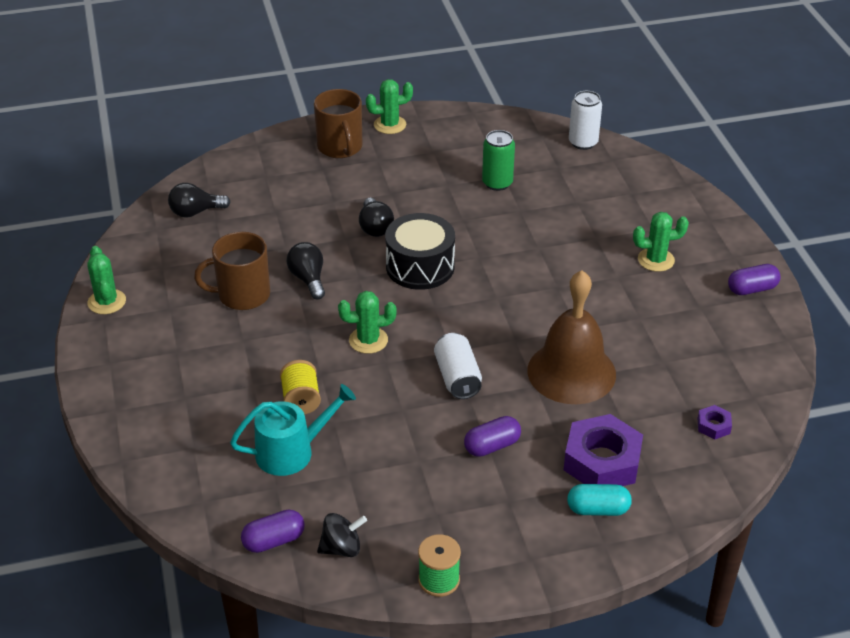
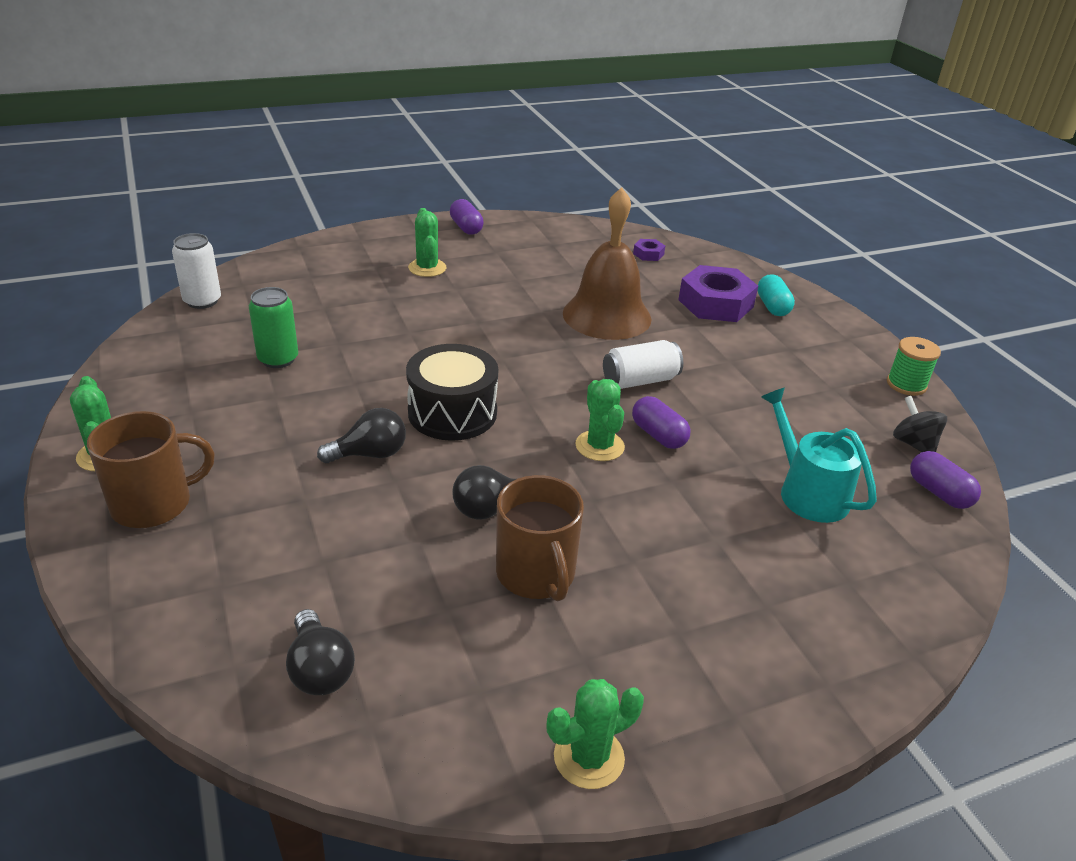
camera: 100 degrees left, 5 degrees down
(301, 399) = (722, 493): yellow spool -> none
(492, 446) = (727, 358): purple capsule -> purple capsule (658, 435)

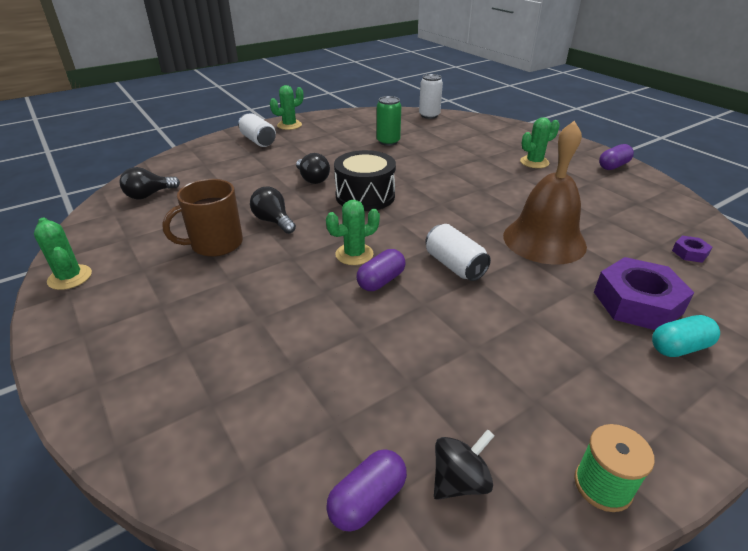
camera: 80 degrees right, 0 degrees up
(154, 504) = (258, 141): brown mug -> white can
(808, 492) = (333, 376): turquoise watering can -> none

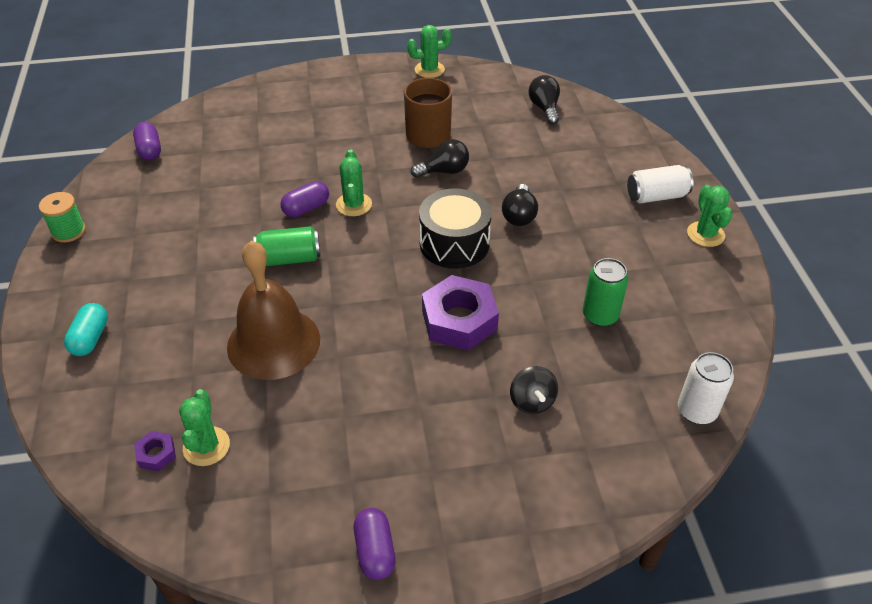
camera: 115 degrees right, 10 degrees up
(312, 179) = (519, 215): black light bulb -> black light bulb turned 75 degrees counterclockwise
(381, 281) = (306, 208): purple capsule -> purple capsule turned 75 degrees clockwise
(454, 265) = (289, 258): white can -> green can
(459, 481) = (126, 182): black spinning top -> black spinning top (532, 401)
(534, 162) = (446, 451): green cactus -> green cactus (206, 446)
(637, 302) = (146, 350): purple nut -> purple nut (459, 320)

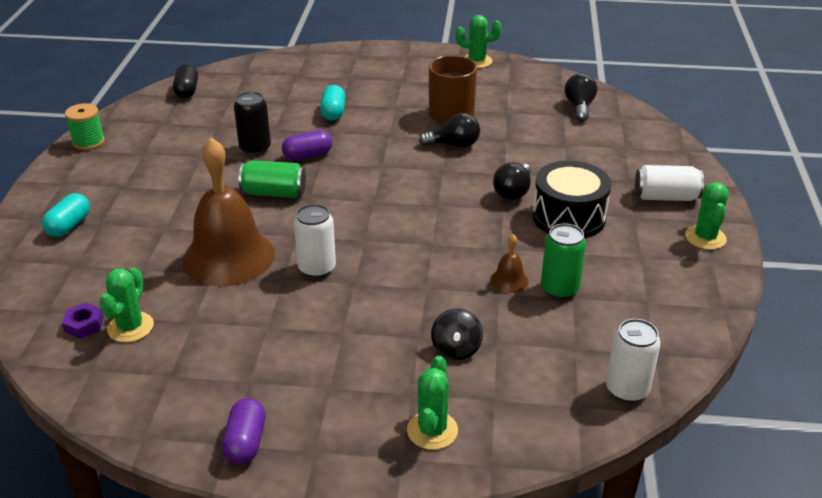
camera: 15 degrees right, 10 degrees down
(150, 150) = (187, 91): purple capsule -> black capsule
(249, 209) = (255, 148): none -> black can
(312, 152) = (333, 112): none -> turquoise capsule
(354, 204) = (354, 159): green cactus -> green cactus (432, 430)
(366, 338) = (317, 268): none -> white can
(454, 243) = (437, 205): black drum -> black drum (568, 217)
(459, 320) = (413, 269): purple nut -> none
(551, 315) = (509, 280): none -> brown bell

